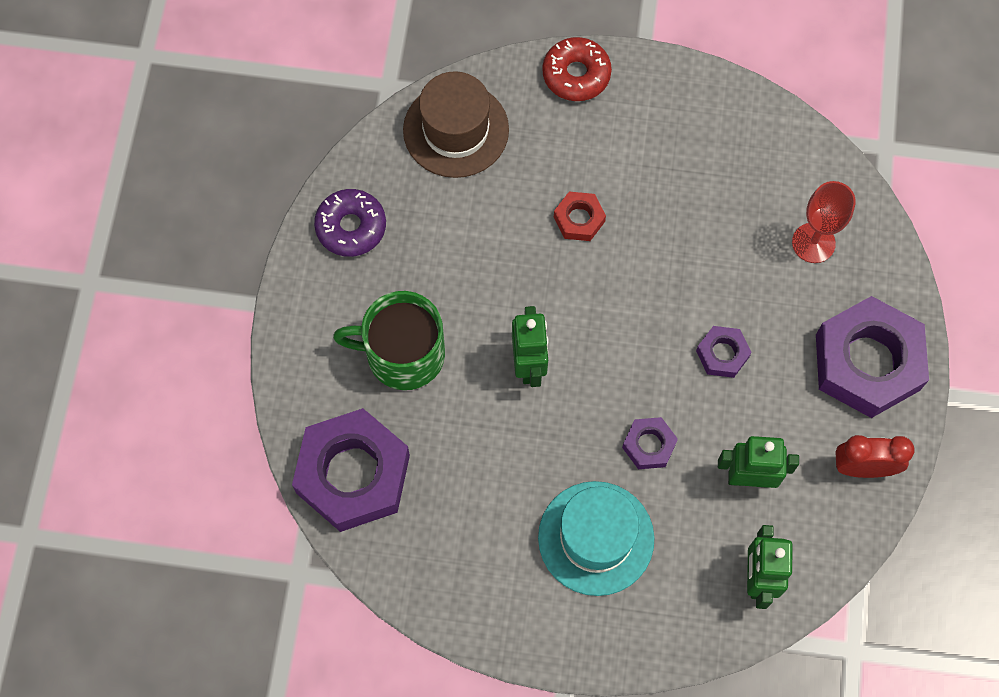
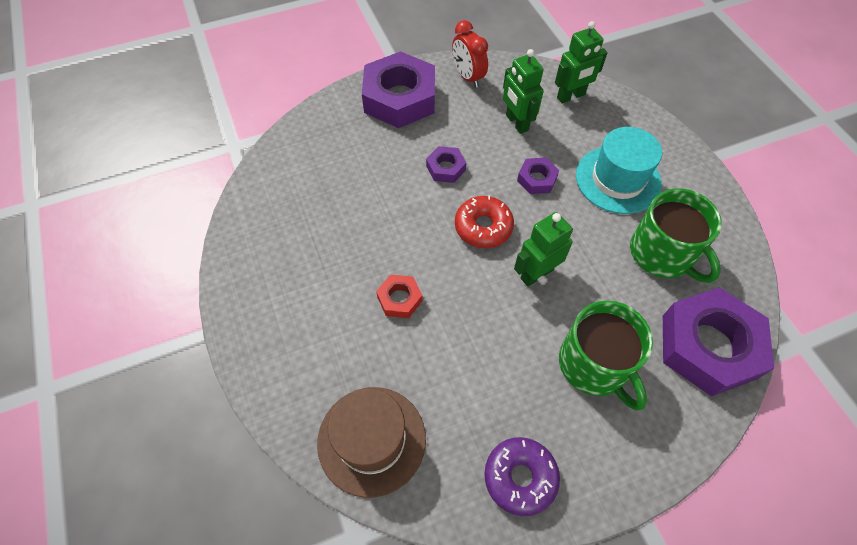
camera: 120 degrees left, 10 degrees down
(474, 511) = (662, 253): none -> green mug
(576, 75) = (265, 368): red donut -> red donut (483, 227)
(813, 243) = (332, 153): red goblet -> none

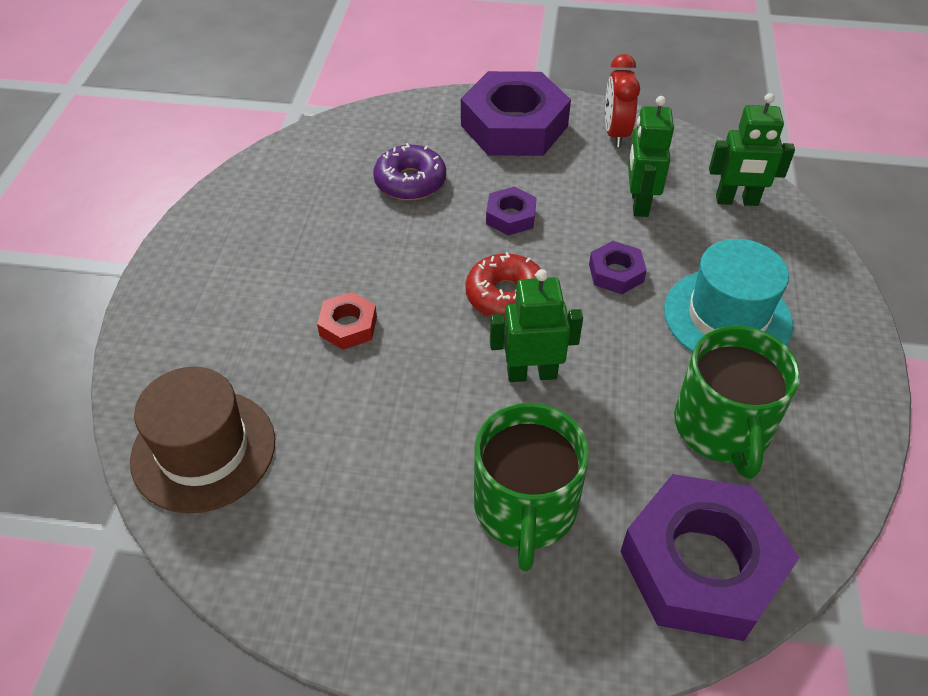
camera: 30 degrees right, 10 degrees down
(520, 477) = (333, 578): purple donut -> purple donut (410, 182)

